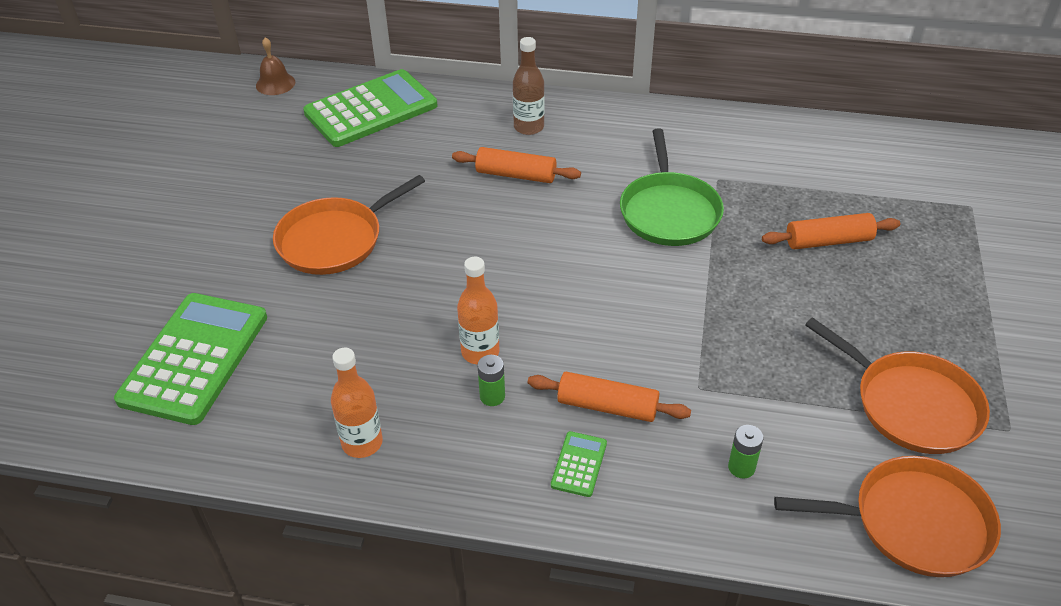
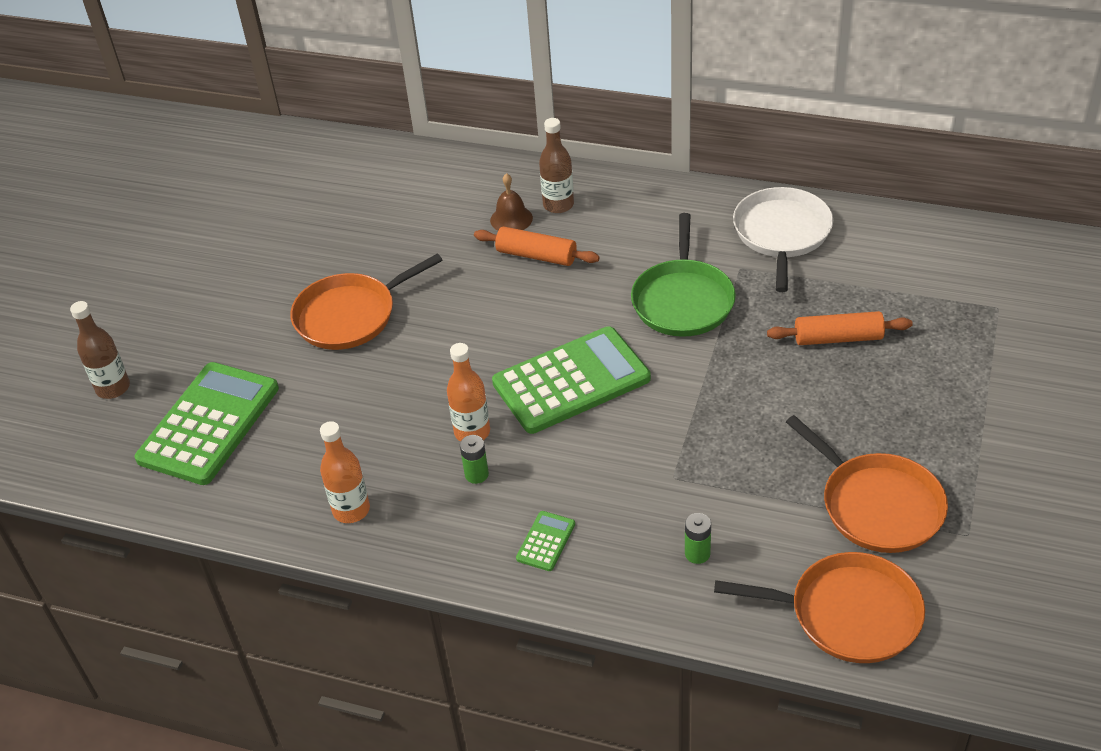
camera: 10 degrees right, 0 degrees up
(85, 325) = (113, 388): none -> brown bottle
(275, 83) = (311, 149): brown bell -> brown bell (511, 219)
(371, 109) = (403, 180): green calculator -> green calculator (571, 381)
(607, 406) = (582, 490): orange rolling pin -> none
(750, 146) = (782, 234): none -> white pan

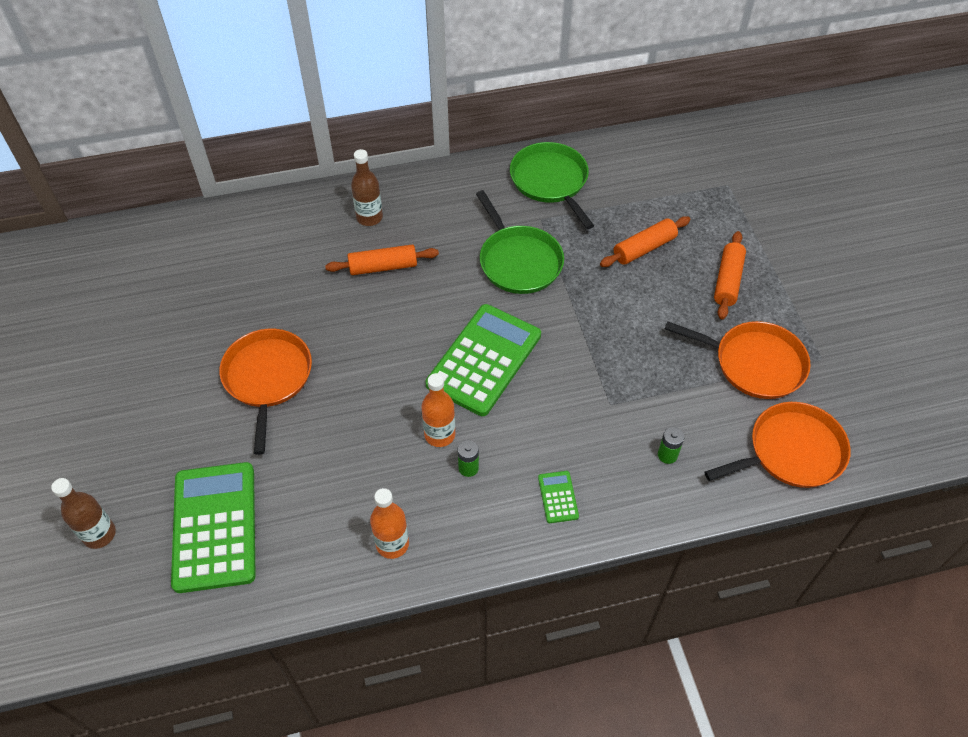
camera: 35 degrees left, 10 degrees up
(350, 315) = (267, 378): orange pan -> orange pan turned 150 degrees clockwise
(511, 219) = (340, 243): brown bell -> none
(782, 234) = (550, 181): white pan -> green pan
(914, 408) = (727, 281): none -> orange rolling pin

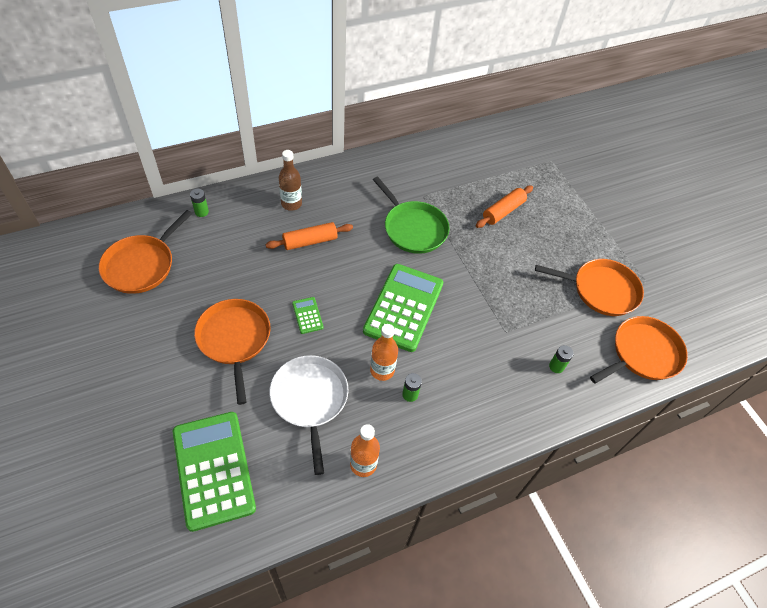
camera: 15 degrees left, 0 degrees up
(99, 534) = (114, 489): brown bottle -> none
(175, 278) = (141, 265): none -> orange pan
(257, 219) = (201, 212): none -> green battery
(343, 459) = (310, 399): none -> white pan
(550, 181) = (424, 166): green pan -> none
(558, 497) = (483, 409): green calculator -> green calculator (307, 315)
(727, 281) = (568, 230): orange rolling pin -> none

